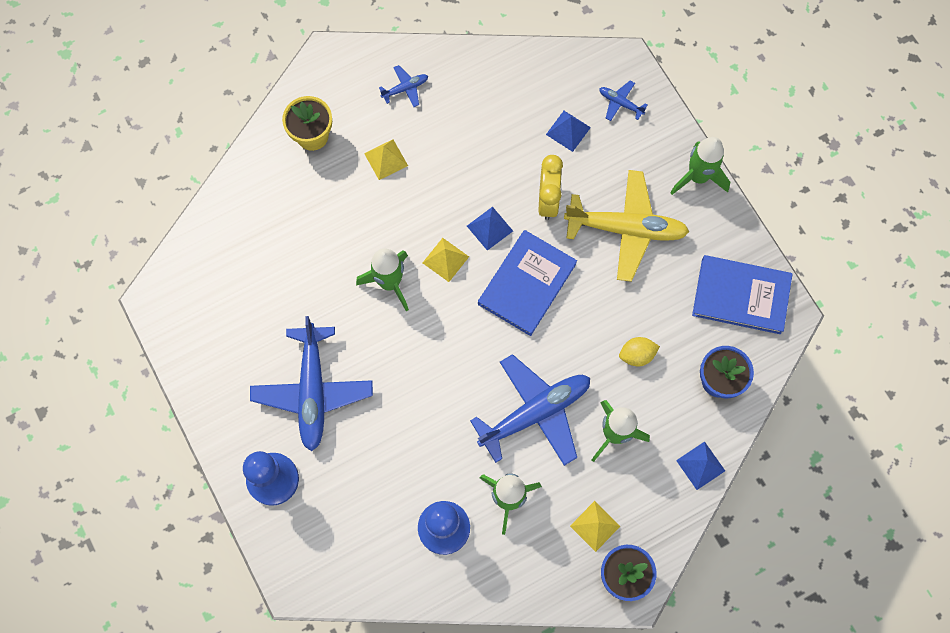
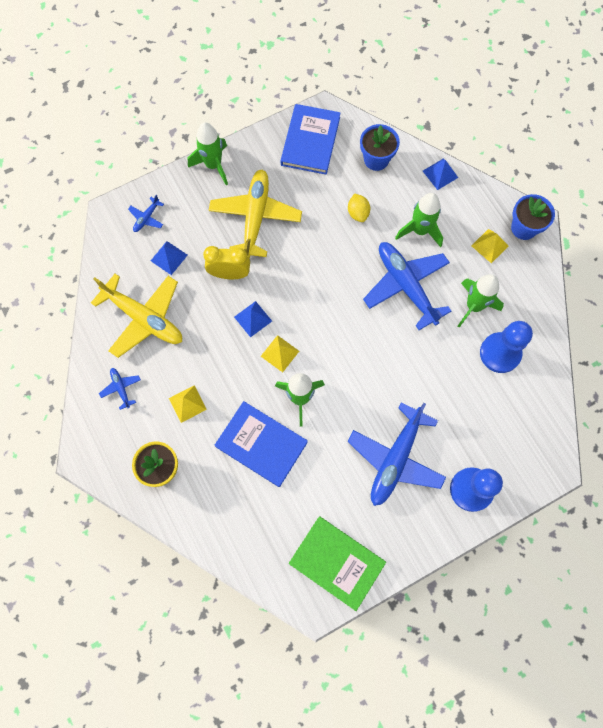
camera: 90 degrees left, 0 degrees up
(199, 322) = (337, 562): none -> green book
(313, 391) = (395, 459): blue plane -> blue plane turned 120 degrees clockwise
(489, 108) = (144, 318): none -> yellow plane
(527, 284) = (301, 291): blue book -> blue book (261, 444)

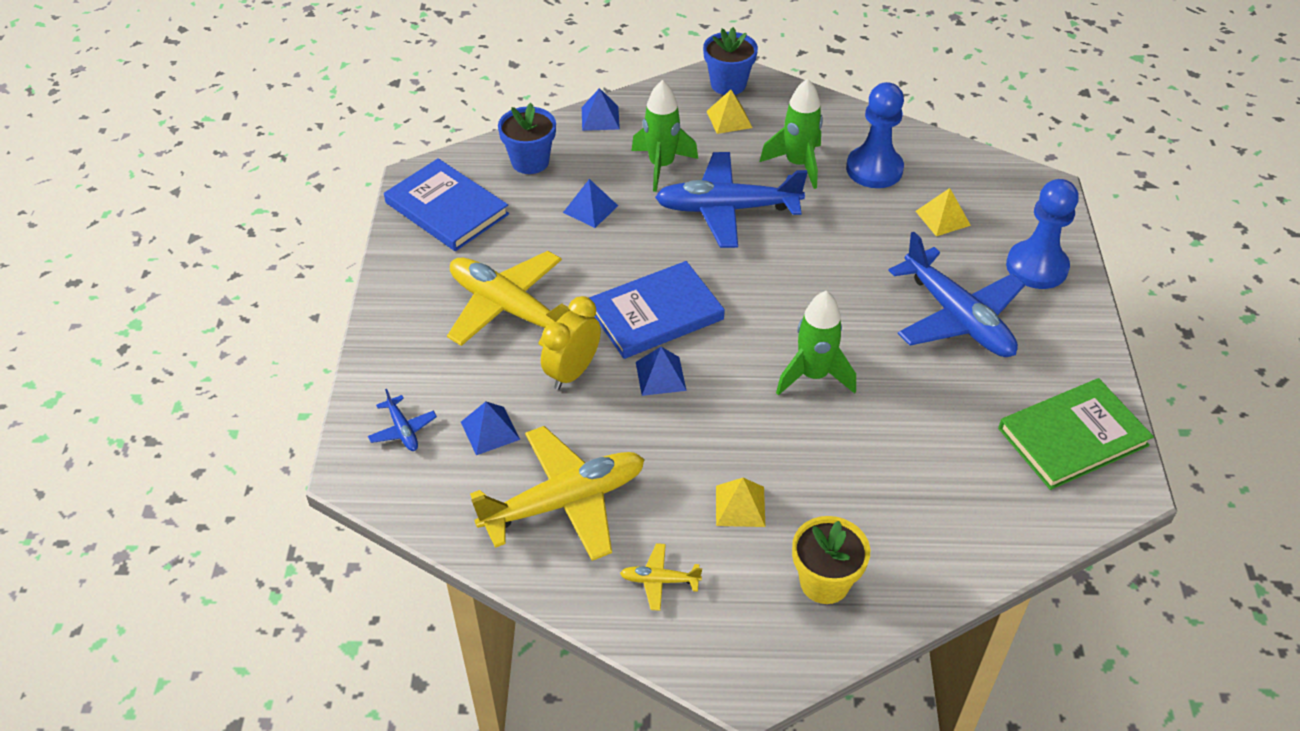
camera: 60 degrees left, 25 degrees down
(121, 388) = (659, 580): blue plane -> yellow plane
(213, 165) = (389, 319): green rocket -> none
(261, 444) = (856, 446): blue book -> blue book (656, 314)
(279, 353) = (733, 369): yellow pyramid -> yellow pyramid (942, 218)
(358, 213) = (590, 209): yellow lemon -> blue pyramid

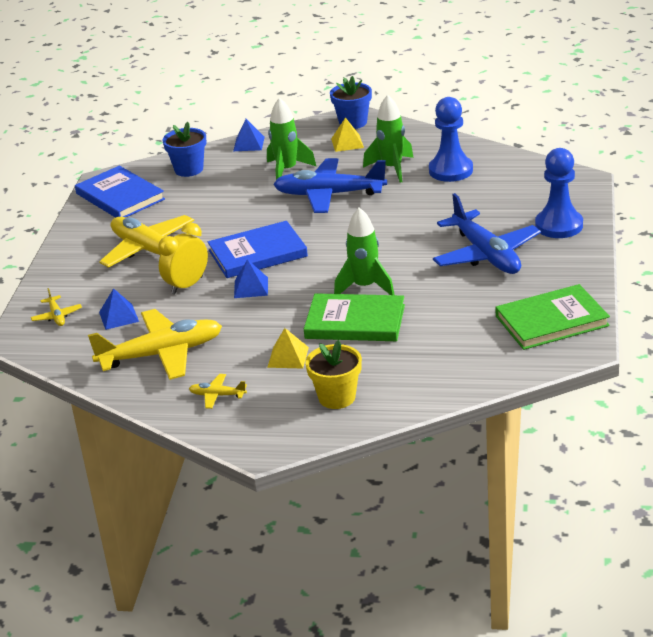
camera: 10 degrees right, 15 degrees down
(403, 430) = (57, 316): blue plane -> yellow plane
(590, 209) = (226, 195): blue pyramid -> none
(815, 439) = (355, 322): none -> green book
(942, 218) = (495, 198): yellow pyramid -> none

